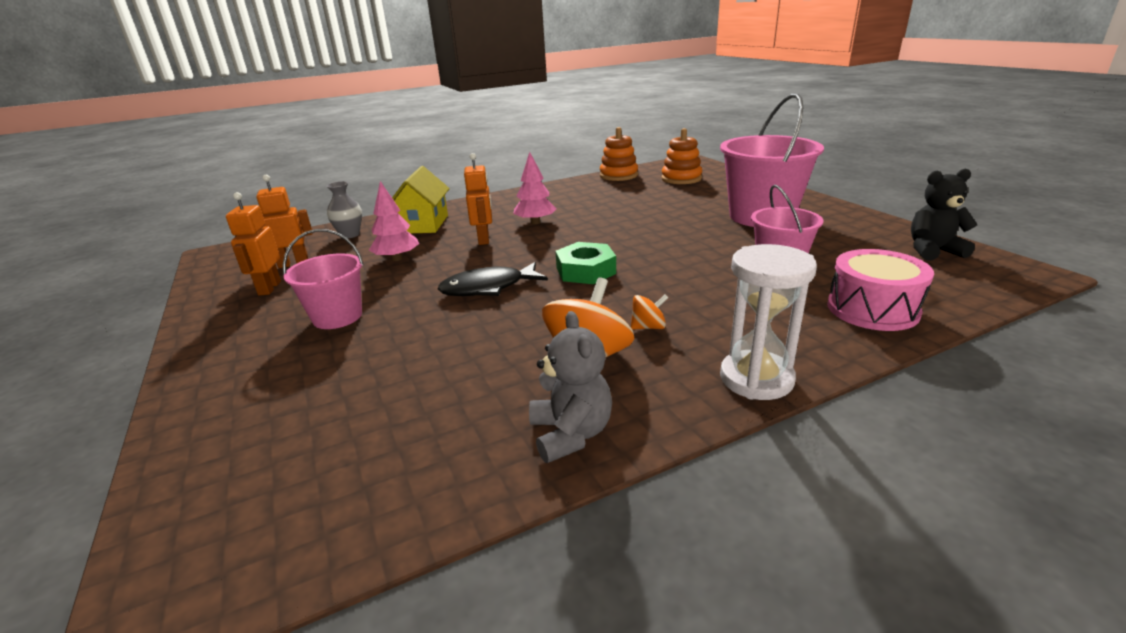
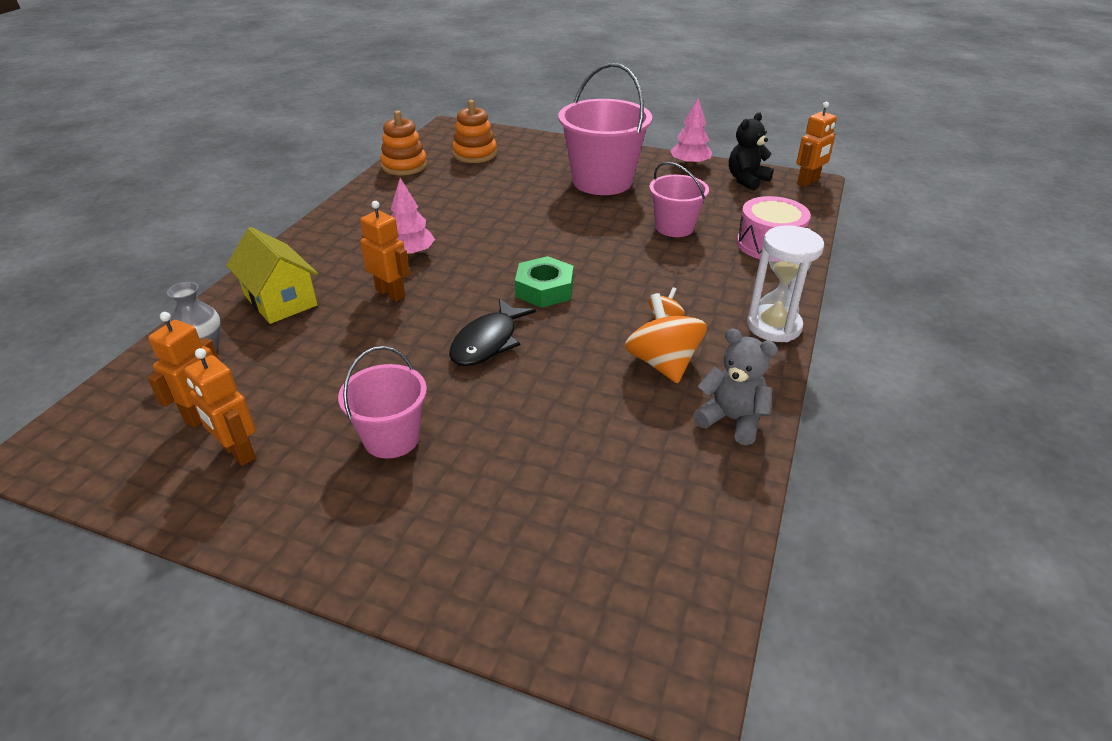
camera: 45 degrees left, 10 degrees up
(397, 258) = (331, 352): pink tree -> pink tree (690, 164)
(1024, 272) = (808, 182): none -> orange robot

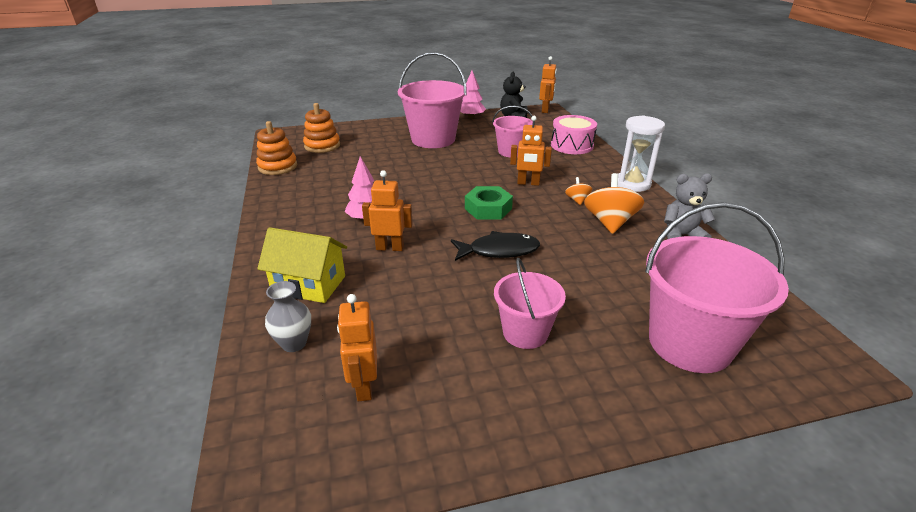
camera: 35 degrees left, 5 degrees down
(238, 452) = (433, 398): orange robot -> orange robot (528, 183)
(488, 342) = (499, 251): black fish -> black fish turned 90 degrees counterclockwise
(538, 541) = (690, 343): none -> pink bucket
(662, 363) = (609, 222): orange spinning top -> orange spinning top turned 60 degrees clockwise

